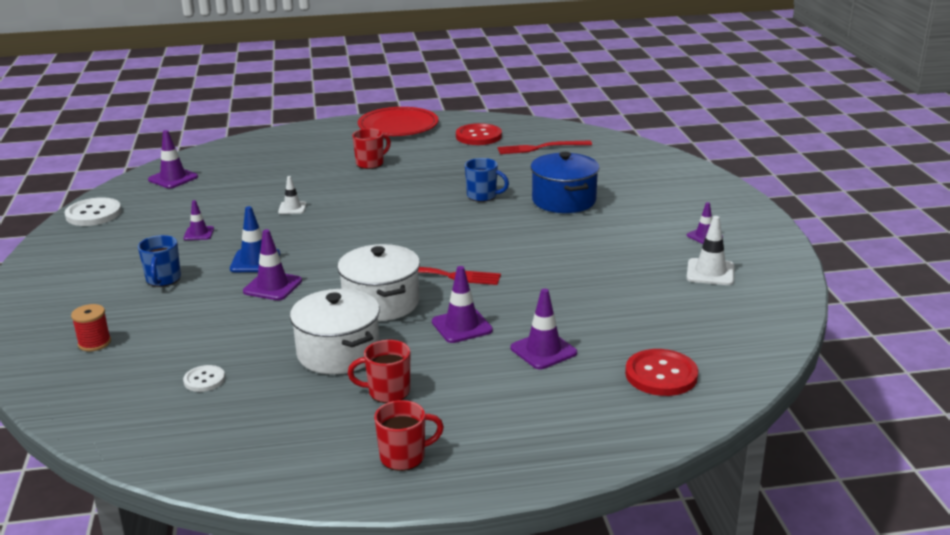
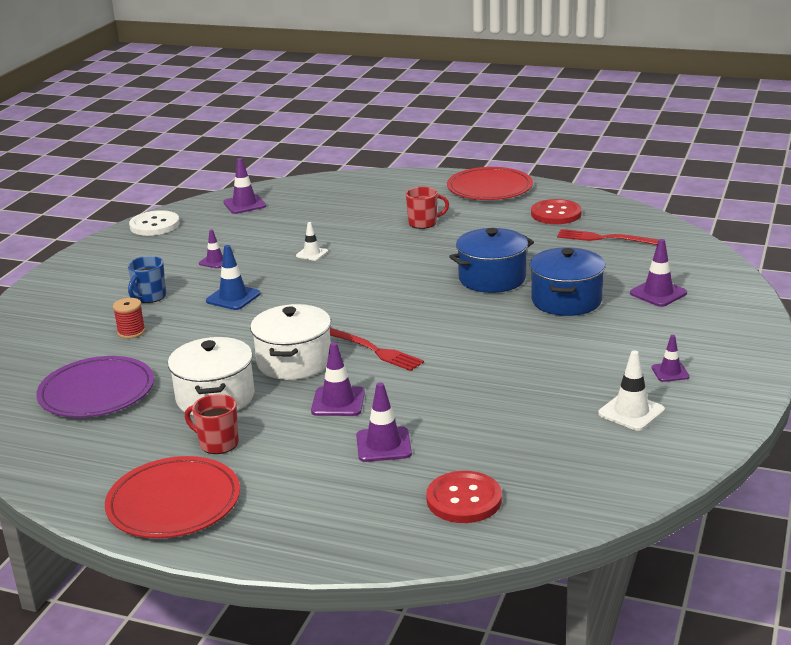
camera: 30 degrees right, 0 degrees up
(94, 343) = (52, 339): red spool -> red spool (131, 332)
(204, 380) = (96, 392): white button -> purple plate
(272, 286) = (224, 324): purple traffic cone -> purple traffic cone (658, 293)
(404, 457) = (174, 502): red mug -> red plate
(482, 196) = (492, 278): blue mug -> blue pot

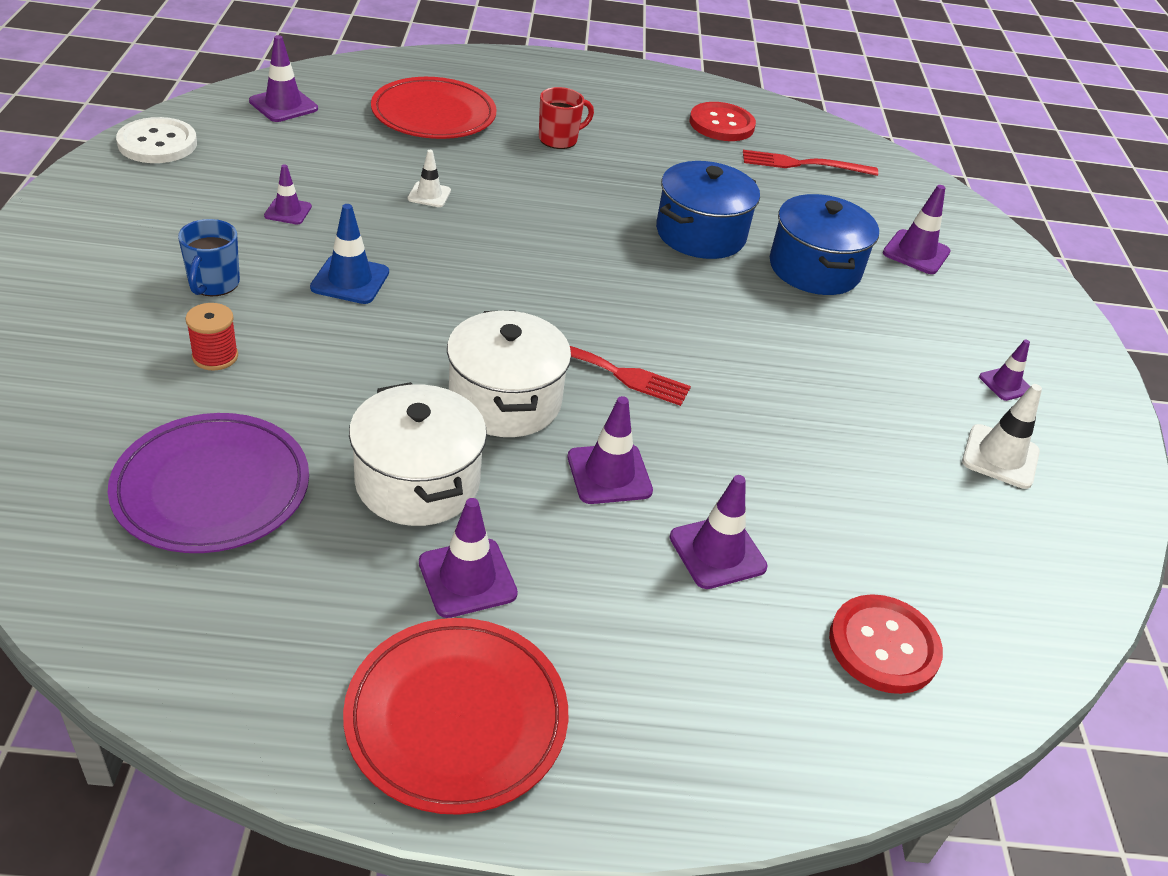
camera: 25 degrees left, 15 degrees up
(218, 443) = (467, 578): red mug -> purple traffic cone
(489, 188) = (615, 81): red plate -> red plate (434, 114)

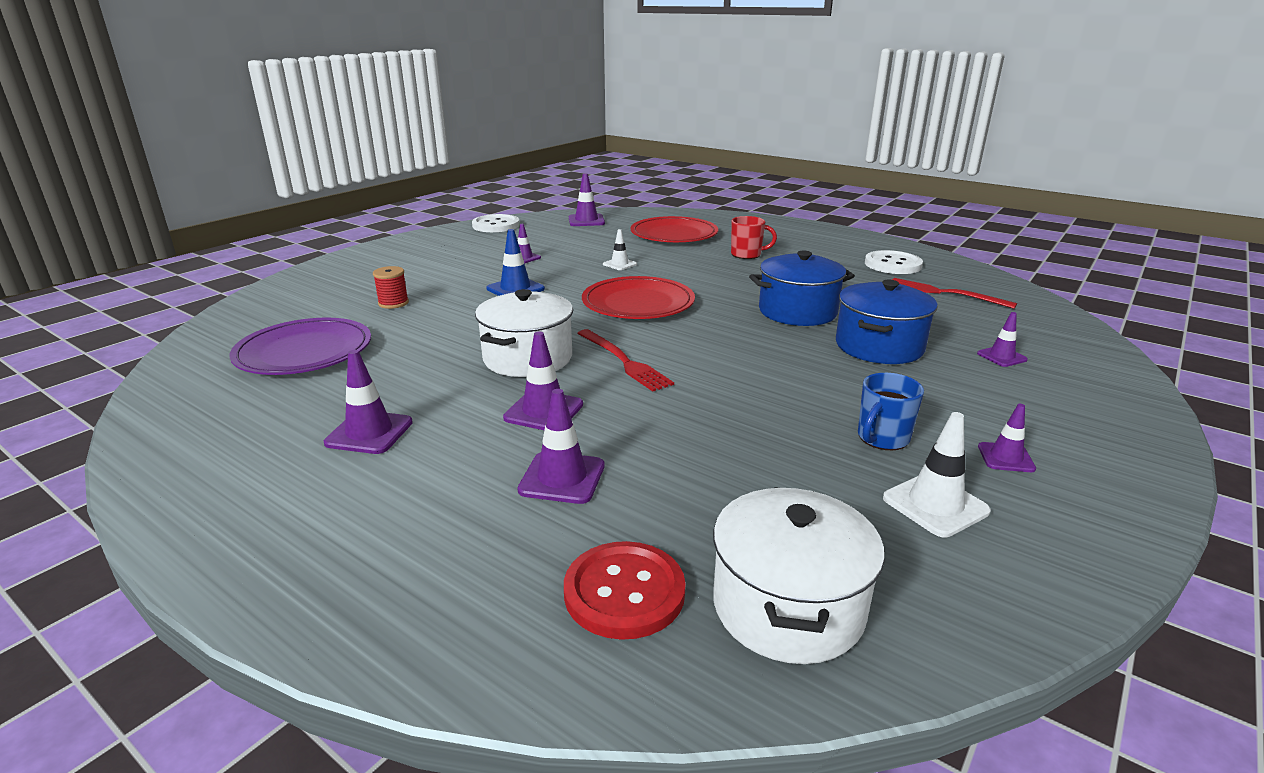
camera: 40 degrees right, 15 degrees down
(213, 284) = (439, 277): blue mug -> blue mug (882, 438)
(417, 482) = (414, 380): white pot -> white pot (788, 607)
(456, 717) = (249, 498): red plate -> red plate (638, 303)
(721, 124) = (892, 264): red button -> white button
(916, 252) = (1001, 357): purple traffic cone -> purple traffic cone, size x0.64

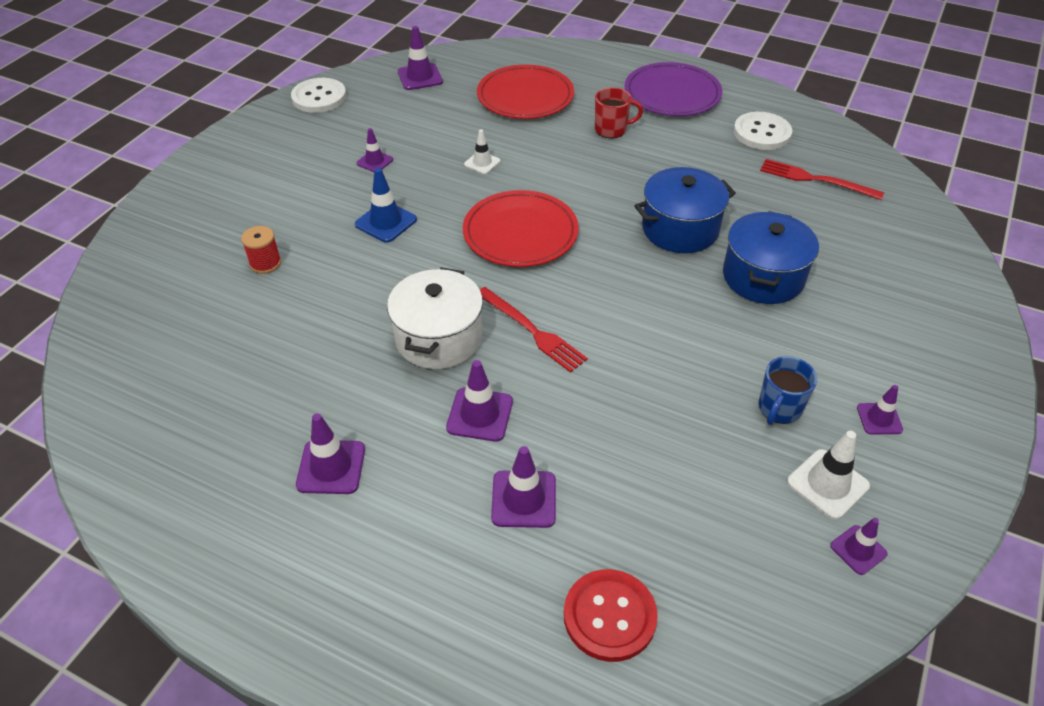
camera: 10 degrees left, 20 degrees up
(304, 352) = (210, 357): purple plate -> purple plate (672, 94)
(788, 607) = (731, 610): white pot -> none
(1001, 357) = (872, 278): purple traffic cone -> purple traffic cone (858, 550)

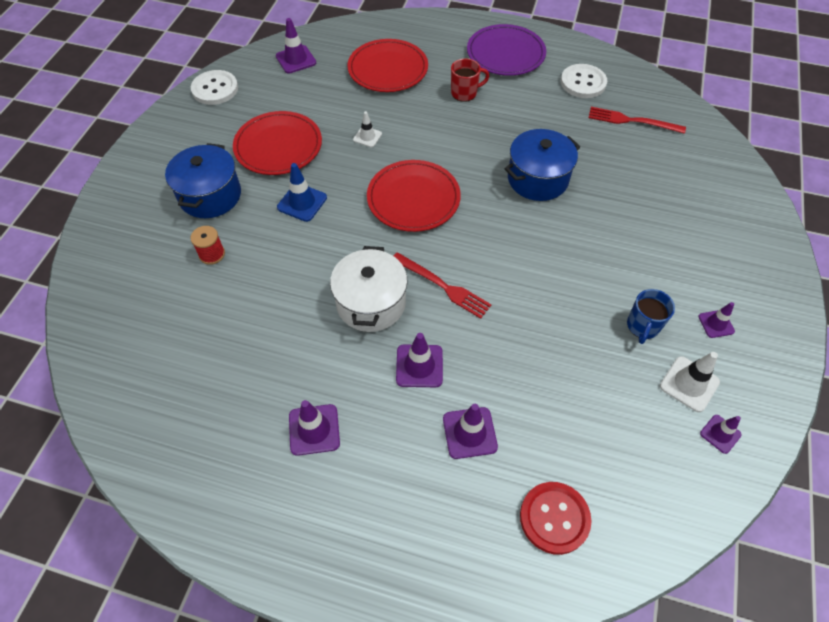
camera: 10 degrees left, 10 degrees up
(375, 161) = (278, 146): purple traffic cone -> red plate
(763, 277) = (609, 213): blue pot -> blue pot (210, 195)

